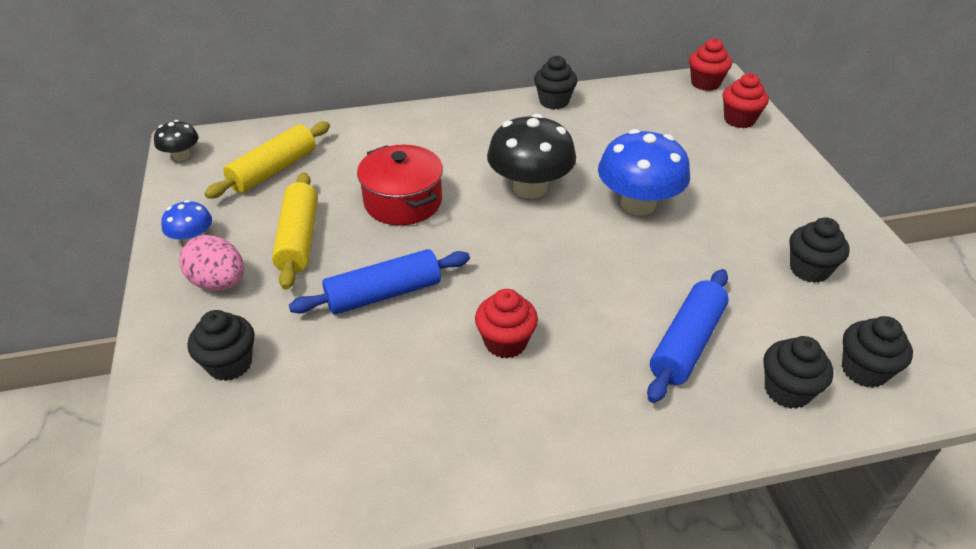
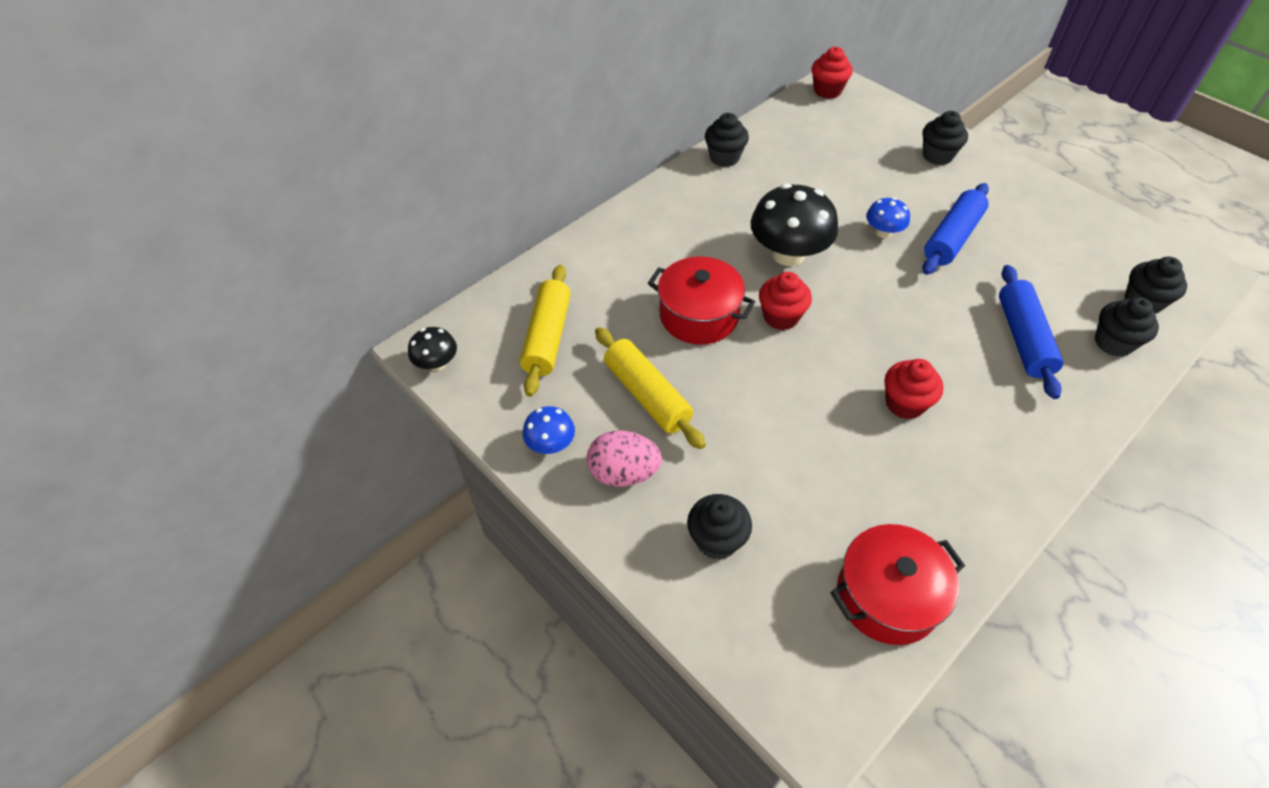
camera: 30 degrees left, 10 degrees up
(314, 483) = (887, 596): none -> red pot
(384, 294) = (773, 410): blue rolling pin -> blue rolling pin (951, 238)
(638, 204) = (883, 232): blue mushroom -> blue mushroom, size x0.51
(739, 120) = (884, 118): red cupcake -> red cupcake (781, 317)
(809, 269) = (1045, 236): black cupcake -> black cupcake (937, 156)

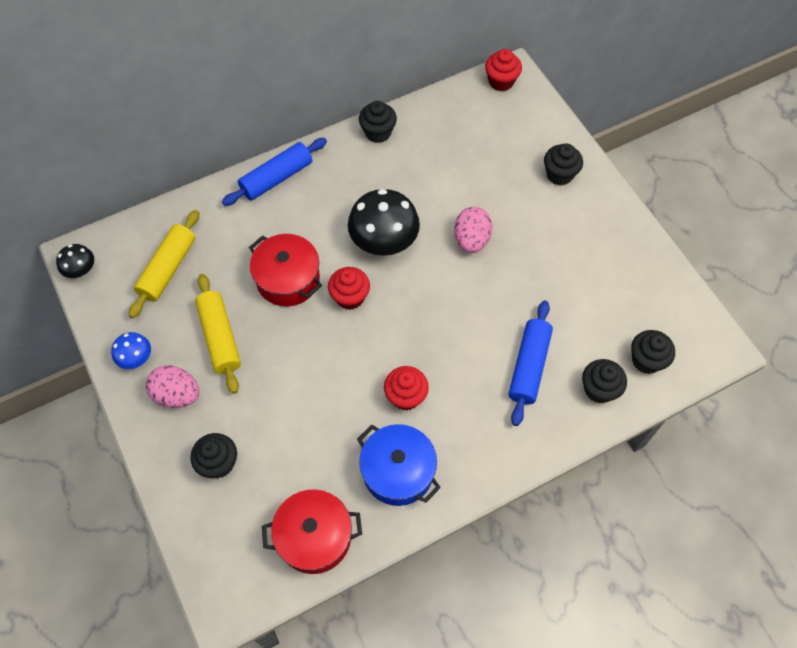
camera: 15 degrees right, 10 degrees up
(883, 232) = (471, 240): blue mushroom -> pink egg
(945, 489) = (398, 471): none -> blue pot
(951, 238) = (525, 259): blue rolling pin -> blue rolling pin (276, 178)

